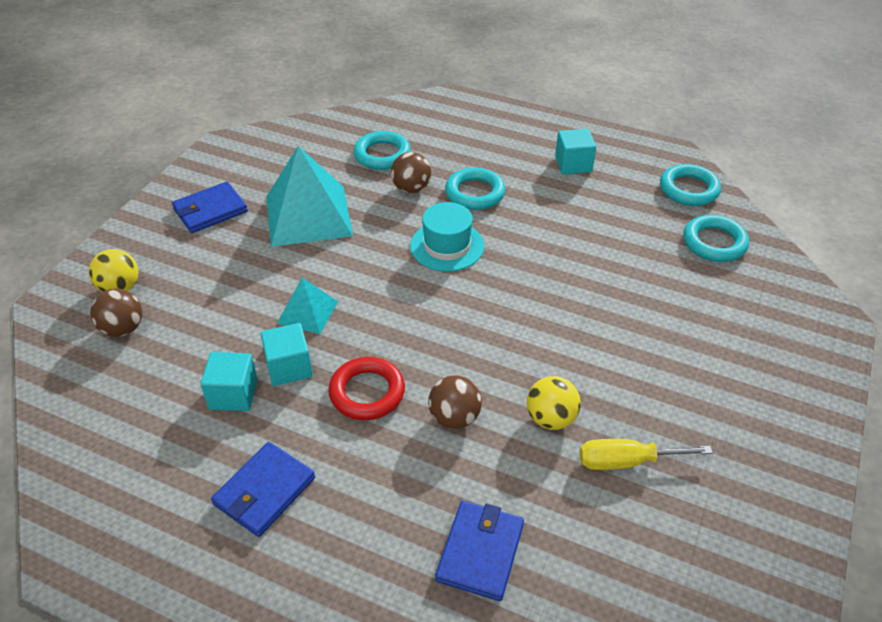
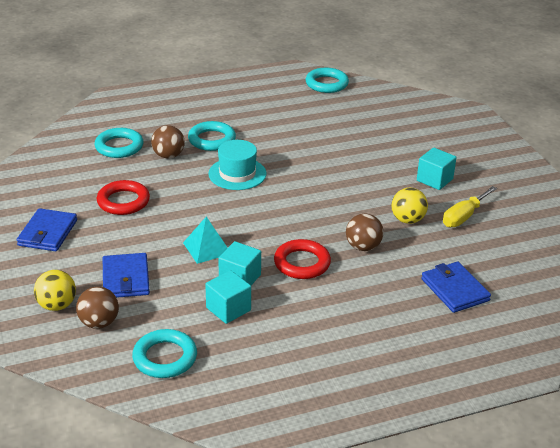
camera: 45 degrees left, 10 degrees down
(264, 491) = (318, 336): blue wallet -> blue wallet (126, 278)
(308, 215) = (123, 201): turquoise pyramid -> red ring
(573, 164) = (247, 99): turquoise cube -> turquoise cube (434, 180)
(714, 243) = (373, 103): turquoise ring -> turquoise ring (165, 358)

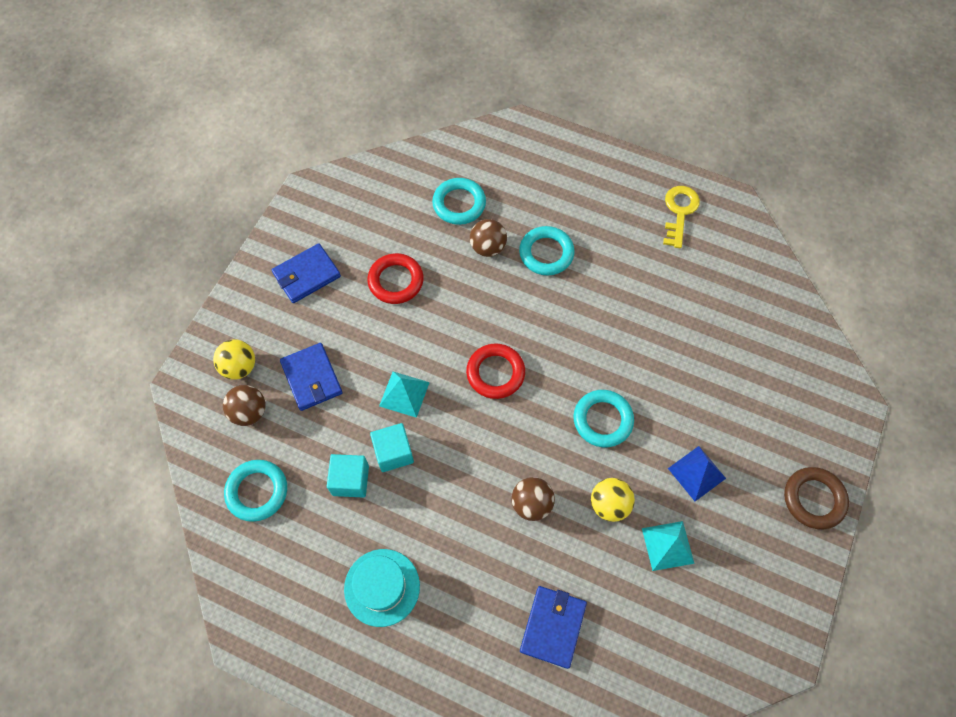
camera: 45 degrees right, 30 degrees up
(126, 278) = (312, 378): blue wallet -> blue wallet turned 60 degrees counterclockwise
(237, 174) = (522, 318): turquoise hat -> turquoise hat (382, 587)
(269, 86) = (679, 212): none -> yellow key
(302, 263) = (459, 478): red ring -> red ring (495, 373)
(326, 84) = (742, 249): turquoise ring -> turquoise ring (602, 420)
(434, 180) = (696, 473): turquoise cube -> blue pyramid
(463, 216) = (667, 545): yellow screwdriver -> turquoise pyramid
(506, 155) = (813, 499): none -> brown ring

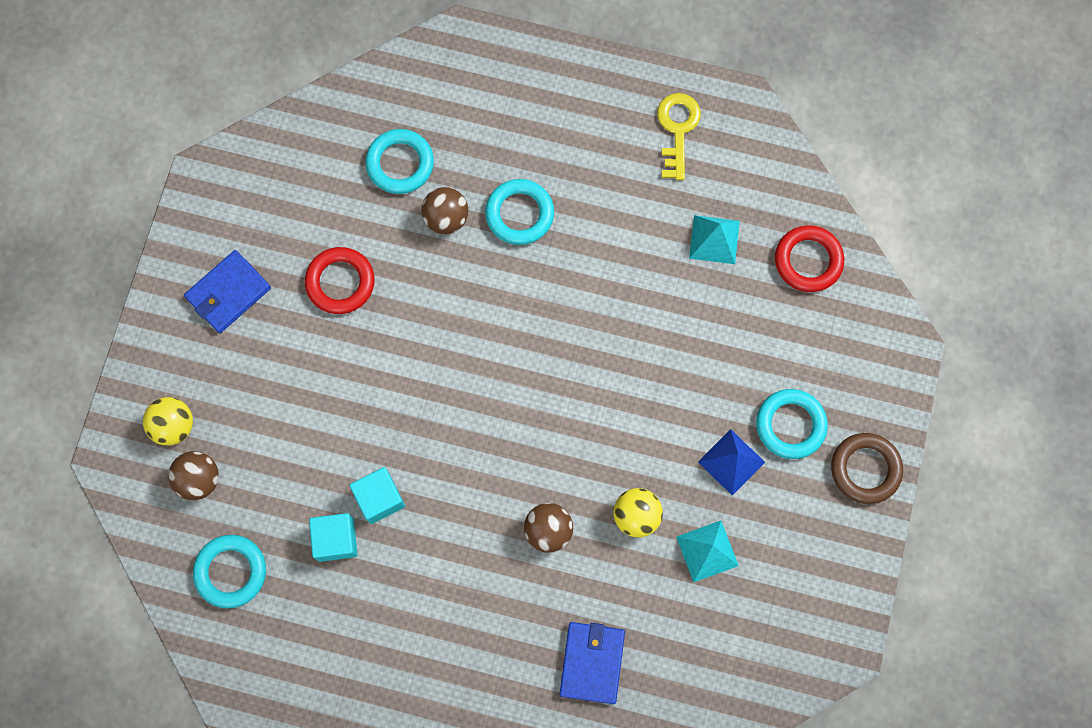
camera: 10 degrees left, 10 degrees up
(312, 378) = (264, 424): blue wallet -> none
(382, 587) = (396, 654): turquoise hat -> none
(404, 394) = (378, 425): turquoise pyramid -> turquoise pyramid (714, 239)
(495, 373) = (482, 380): red ring -> red ring (808, 261)
(602, 420) = (616, 417): turquoise ring -> turquoise ring (790, 425)

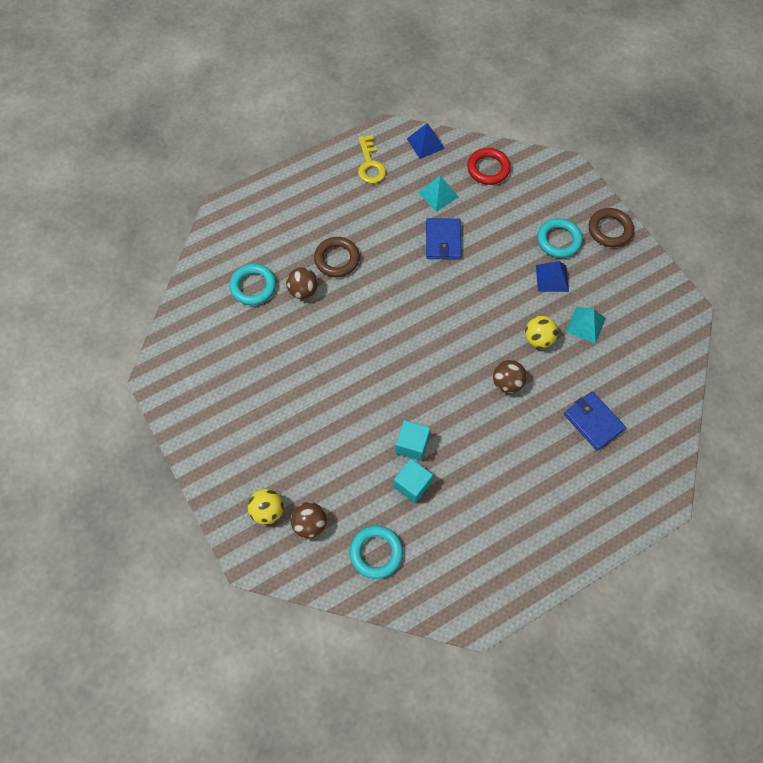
camera: 45 degrees left, 10 degrees down
(228, 293) = (228, 421): blue wallet -> blue wallet (443, 240)
(340, 282) = (282, 365): red ring -> none
(519, 214) = (337, 259): turquoise ring -> brown ring
(677, 130) = (370, 164): yellow key -> yellow key turned 150 degrees counterclockwise
(770, 160) = (425, 143): none -> blue pyramid

